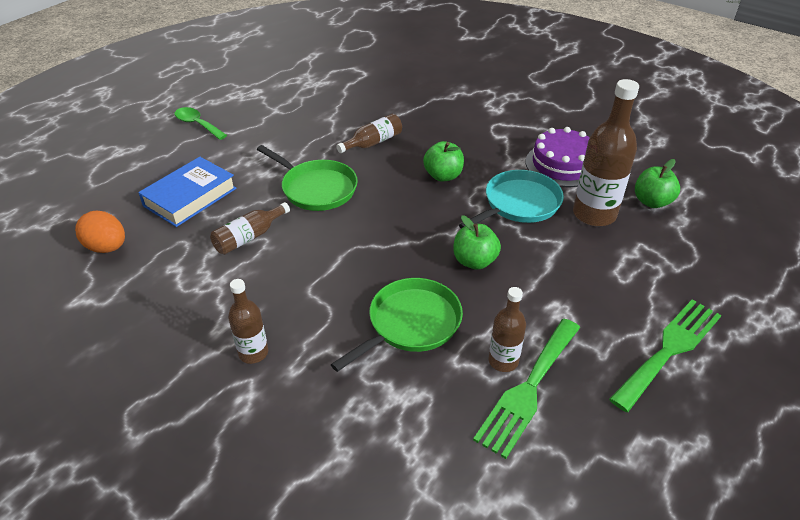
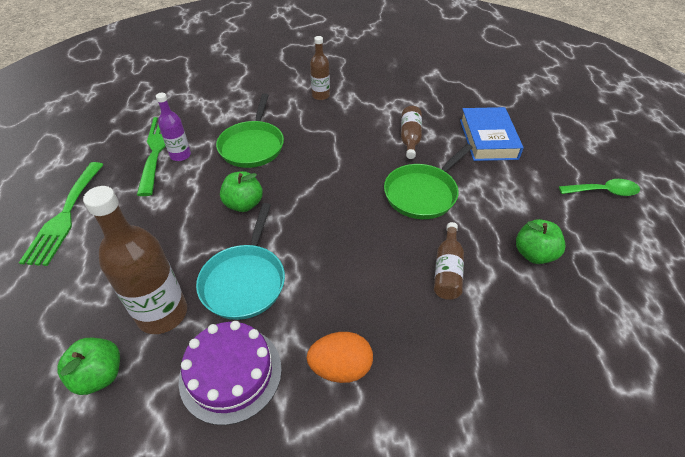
camera: 140 degrees right, 5 degrees up
(107, 247) = (471, 93): orange egg -> orange egg (340, 368)
(316, 188) = (422, 193): green pan -> green pan turned 45 degrees counterclockwise
(443, 176) = (341, 271): green apple -> green apple (534, 254)
(503, 361) = (180, 155): brown bottle -> purple bottle

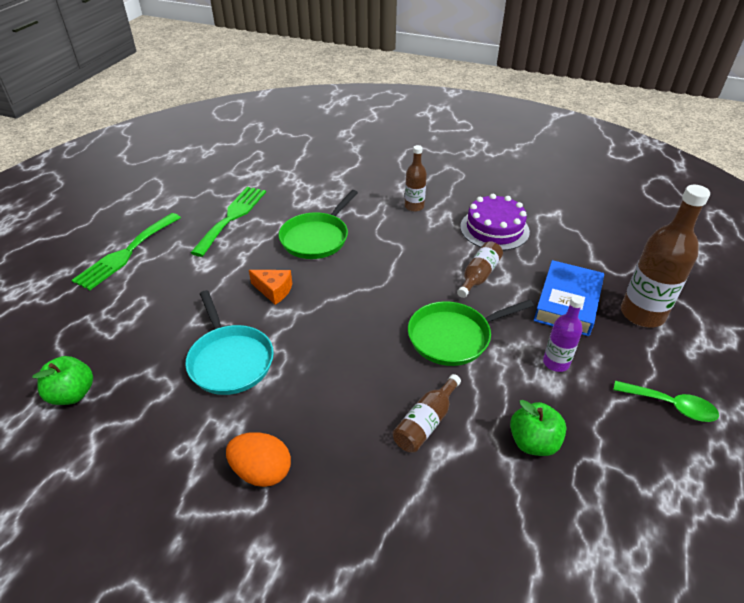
camera: 25 degrees right, 5 degrees down
(162, 313) = (148, 363): brown bottle -> brown bottle (642, 314)
(180, 155) = (248, 228): purple bottle -> purple bottle (556, 363)
(230, 373) = (168, 435): purple cake -> purple cake (494, 229)
(244, 204) = (274, 290): green apple -> orange cheese
(244, 281) = (230, 360): turquoise pan -> turquoise pan turned 60 degrees counterclockwise

